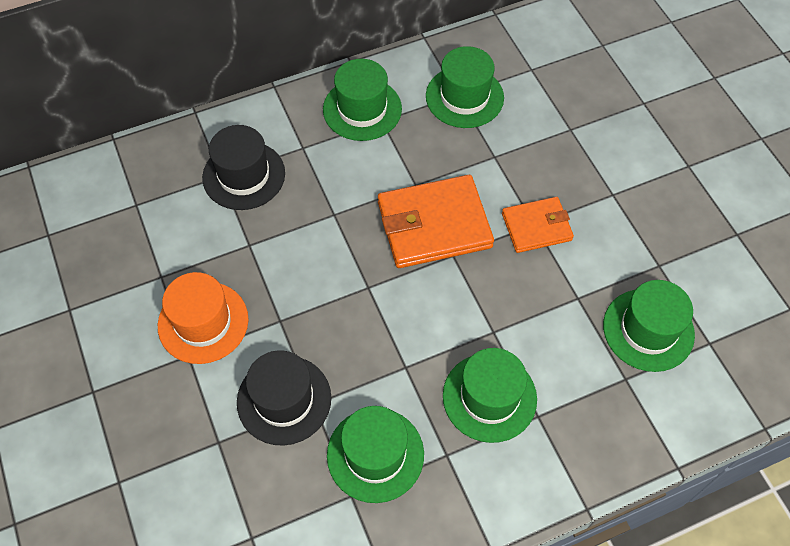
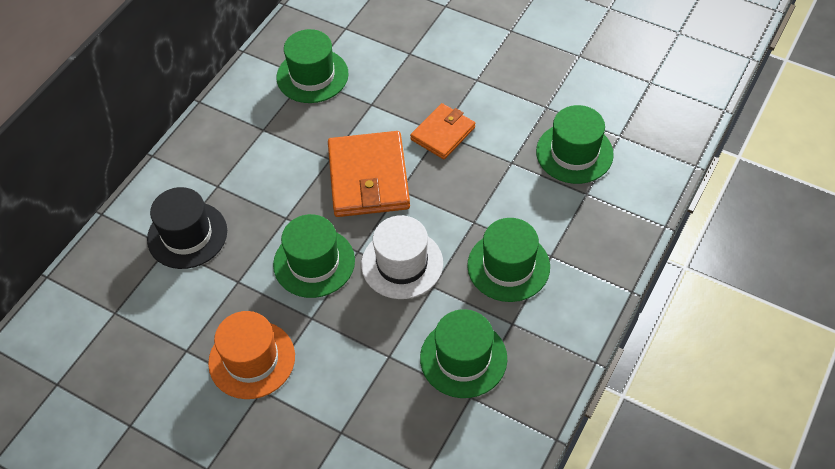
camera: 35 degrees left, 5 degrees down
(284, 400) = (364, 369): black hat -> none
(362, 109) = (240, 130): green hat -> green hat (314, 262)
(396, 326) = (402, 264): none -> white hat
(434, 225) = (368, 178): orange wallet -> orange wallet turned 45 degrees counterclockwise

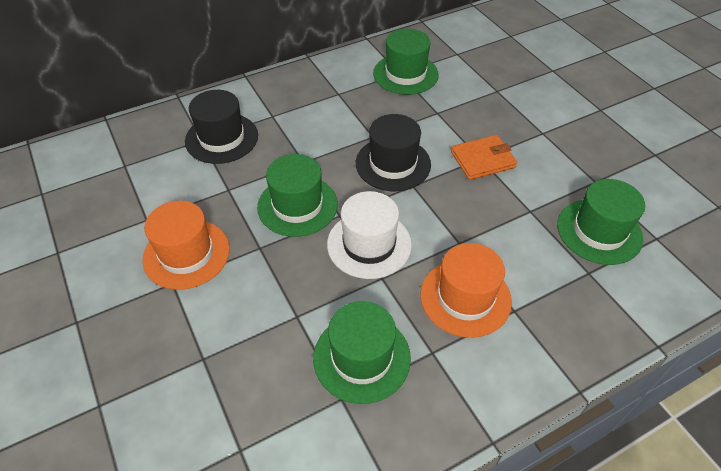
camera: 30 degrees right, 5 degrees down
(368, 178) = (393, 164): orange wallet -> black hat
(508, 266) = (465, 297): green hat -> orange hat

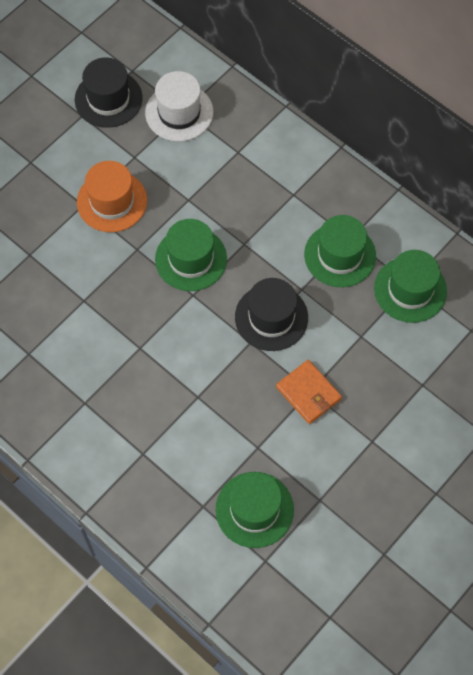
camera: 70 degrees right, 15 degrees up
(221, 138) = (246, 167): black hat -> black hat (108, 99)
(362, 357) = (64, 356): green hat -> green hat (340, 255)
(369, 244) = (170, 327): white hat -> white hat (179, 112)
(465, 297) = (142, 414): orange hat -> none

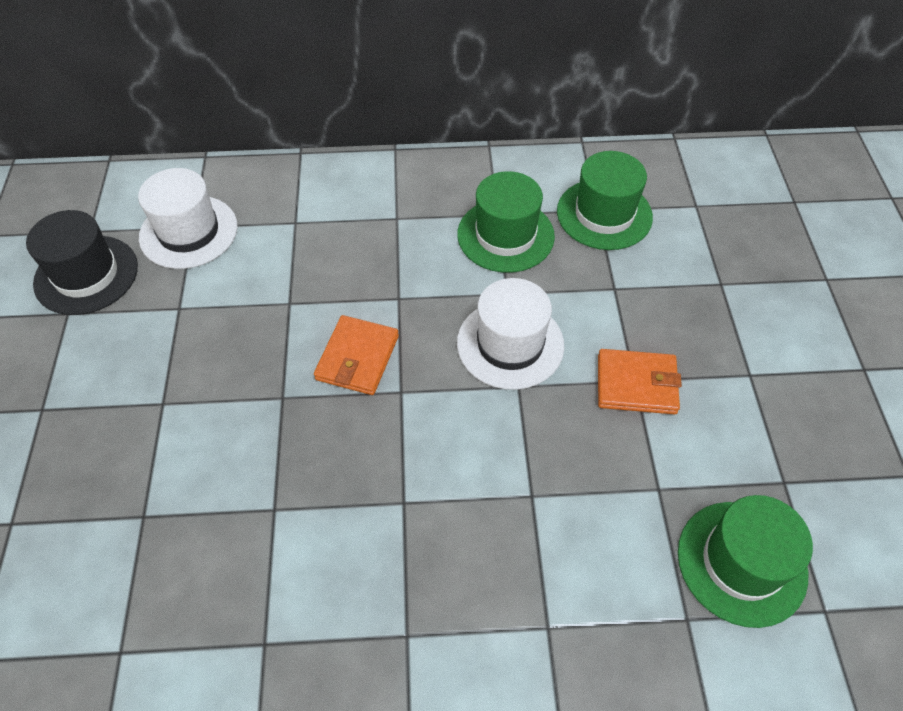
camera: 45 degrees left, 10 degrees down
(112, 201) = (197, 372): orange hat -> none
(191, 259) = (357, 357): green hat -> orange wallet
(271, 317) = (510, 344): black hat -> white hat

